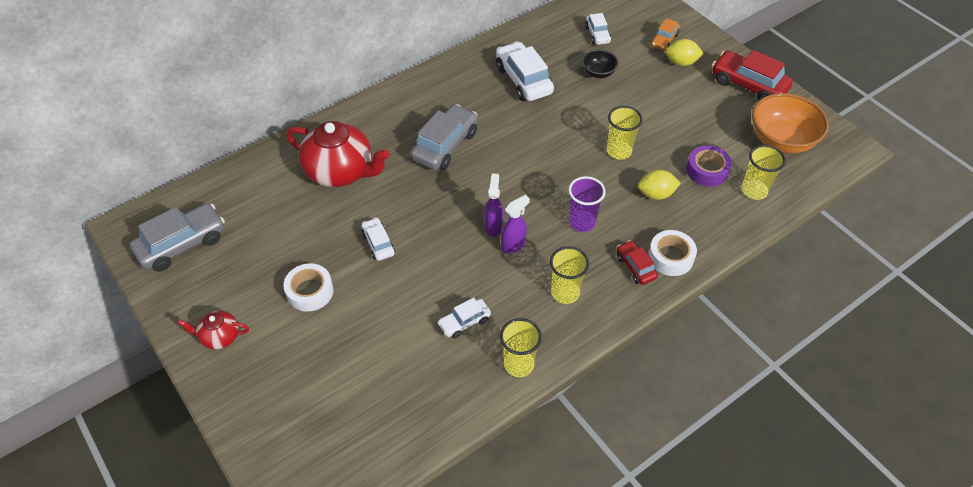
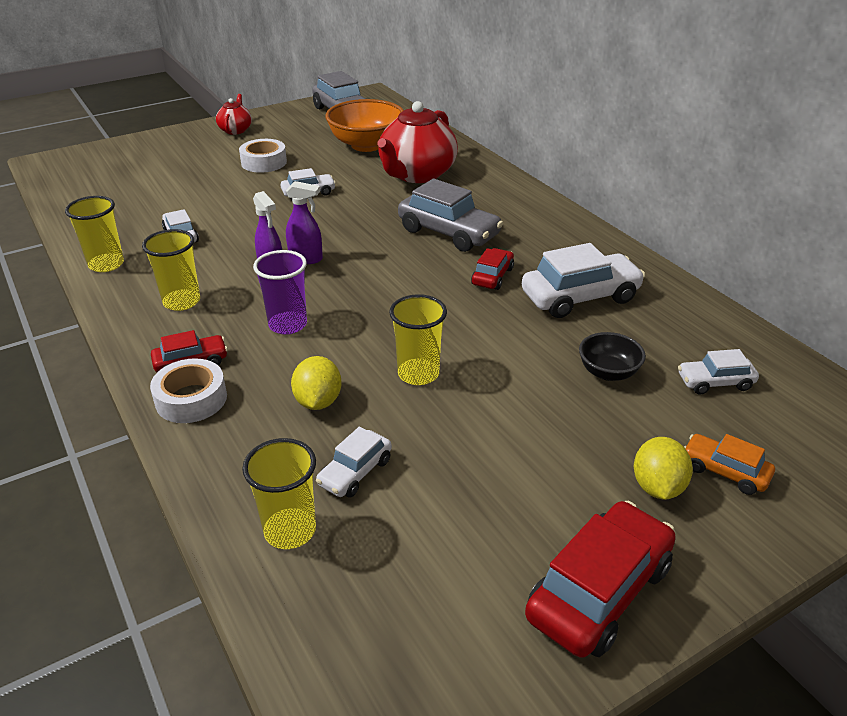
camera: 95 degrees right, 15 degrees down
(504, 120) = (492, 276): none -> red car
(707, 170) = (355, 472): purple tape -> white car
(781, 140) = (417, 612): orange bowl -> orange bowl (366, 145)

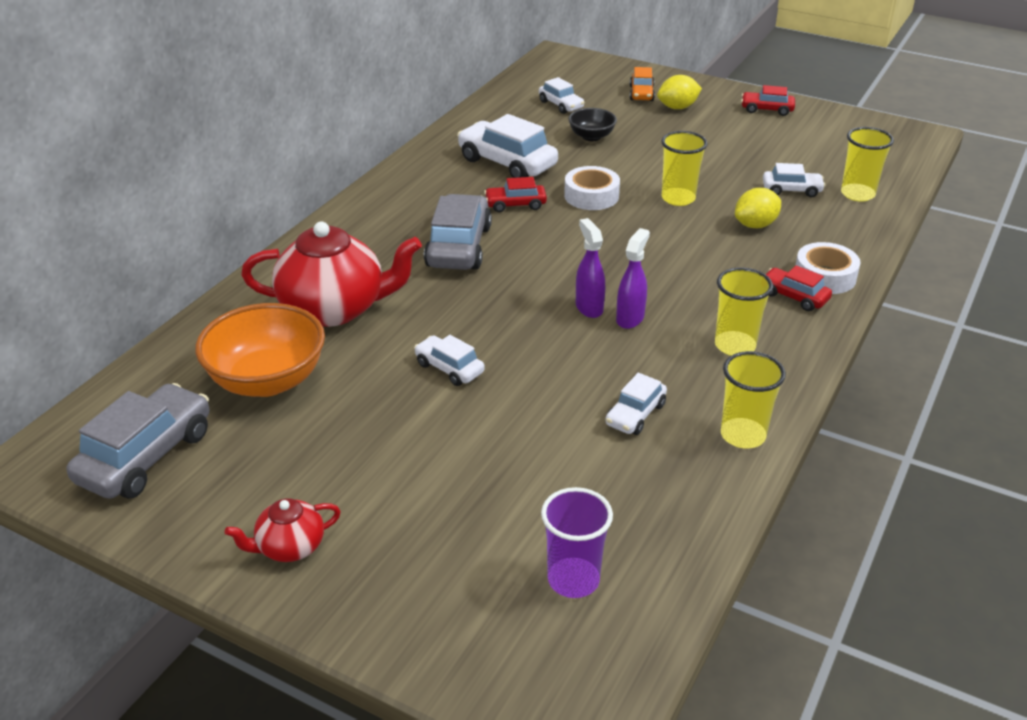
camera: 120 degrees left, 0 degrees up
(264, 162) = (391, 449): white tape -> white tape (591, 196)
(288, 325) = (694, 273): purple cup -> purple cup (573, 580)
(599, 591) = (766, 109): red car -> red car, size x0.55

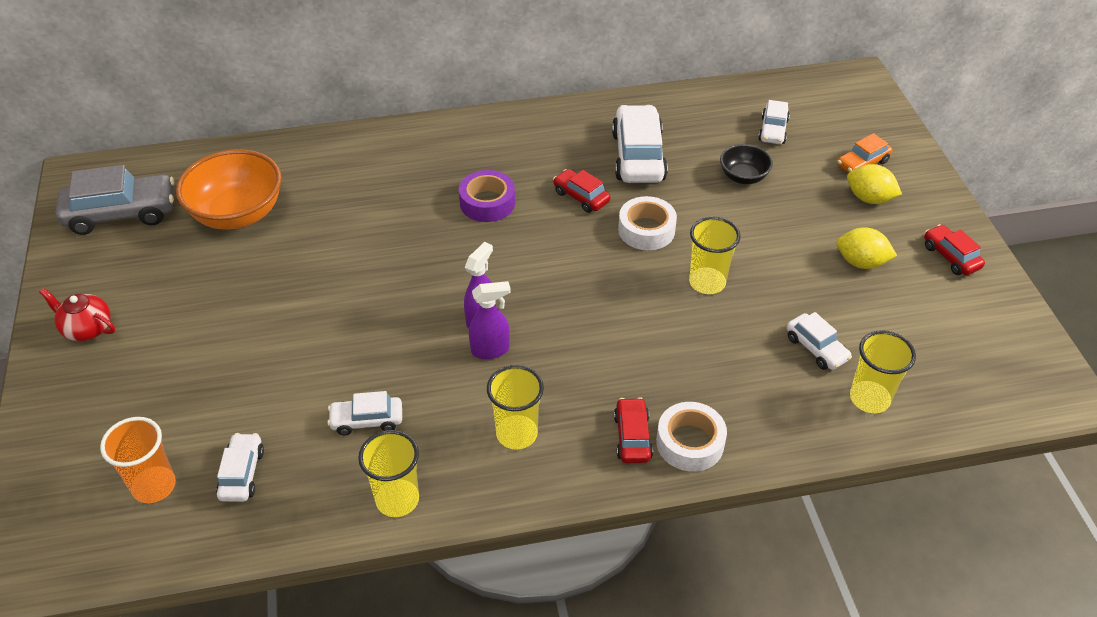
camera: 50 degrees right, 10 degrees up
(335, 309) = (345, 192): red teapot -> none
(449, 368) = (330, 289): white car -> white car (242, 474)
(458, 246) = (487, 203): grey car -> purple tape
(573, 580) = (154, 486): purple cup -> orange cup
(755, 225) = (722, 354): yellow lemon -> yellow lemon (861, 262)

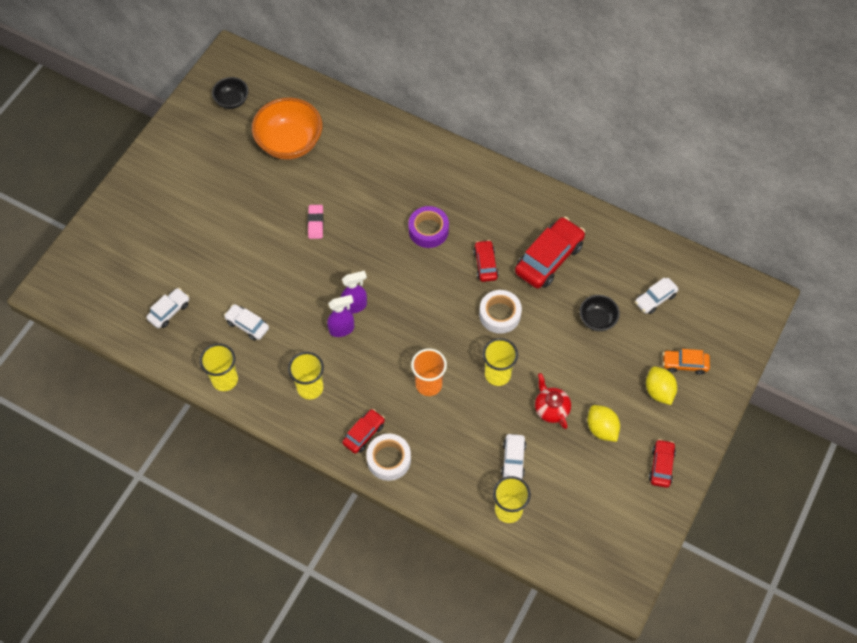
camera: 40 degrees right, 15 degrees up
(87, 328) = (163, 170): red teapot -> red teapot (551, 409)
(121, 213) = (232, 100): grey car -> black bowl
(154, 486) = (128, 288): orange cup -> orange cup (428, 384)
(349, 269) = (315, 223): none -> pink eraser
(490, 350) = (342, 329): purple spray bottle -> purple spray bottle turned 45 degrees counterclockwise
(638, 156) = (549, 258): white car -> red car

